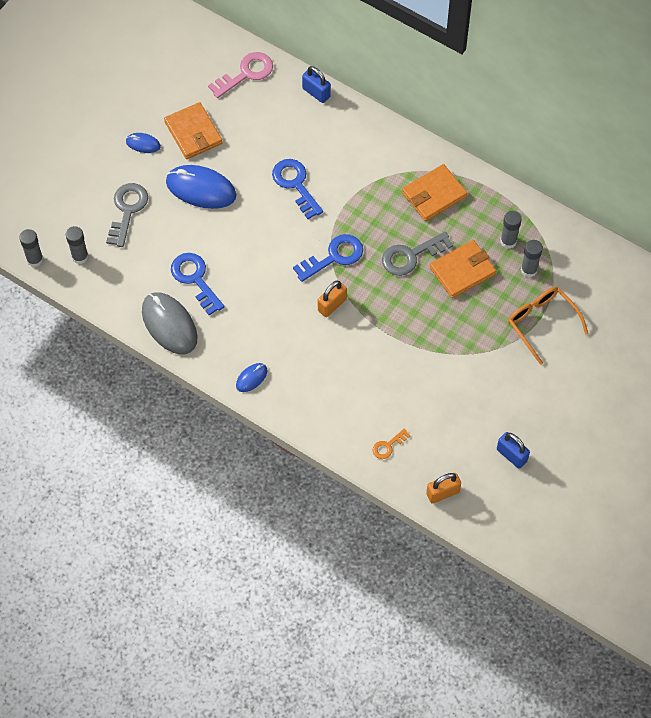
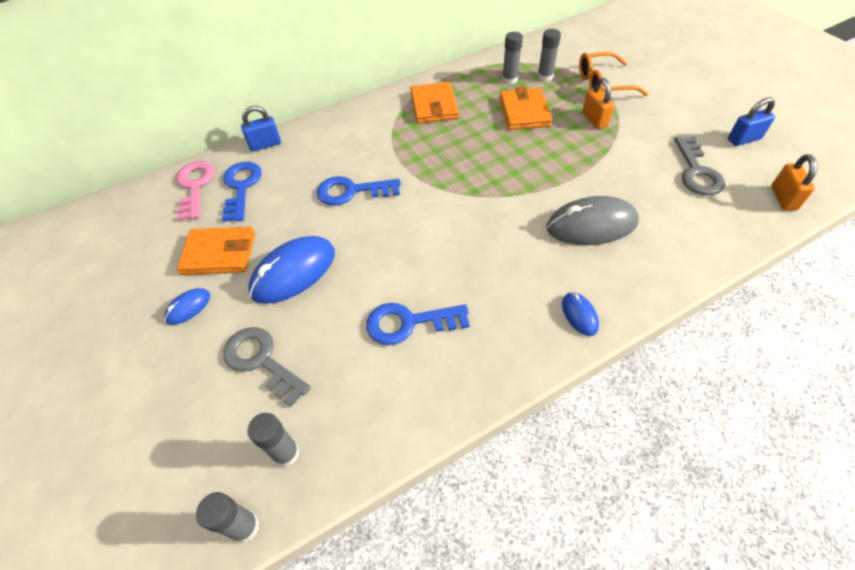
camera: 60 degrees left, 10 degrees down
(169, 325) = (459, 378): grey mouse -> grey mouse (591, 225)
(332, 305) = (514, 210): orange padlock -> orange padlock (594, 119)
(334, 257) = (456, 190): blue key -> blue key (241, 187)
(388, 446) = (713, 222): orange key -> none
(411, 256) = (489, 138): grey key -> grey key (696, 171)

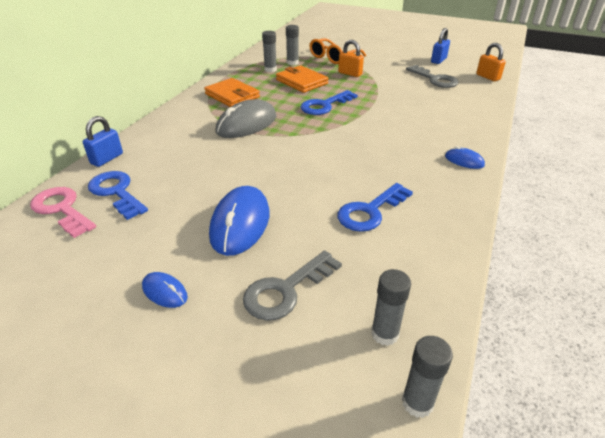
camera: 40 degrees left, 15 degrees down
(188, 307) = (164, 292): blue mouse -> blue mouse turned 60 degrees counterclockwise
(219, 253) = (150, 242): orange wallet -> none
(262, 361) = (286, 290): grey key -> grey key turned 45 degrees counterclockwise
(352, 191) = (227, 159): blue key -> blue key (325, 105)
(591, 225) = (413, 119): grey mouse -> grey mouse (246, 124)

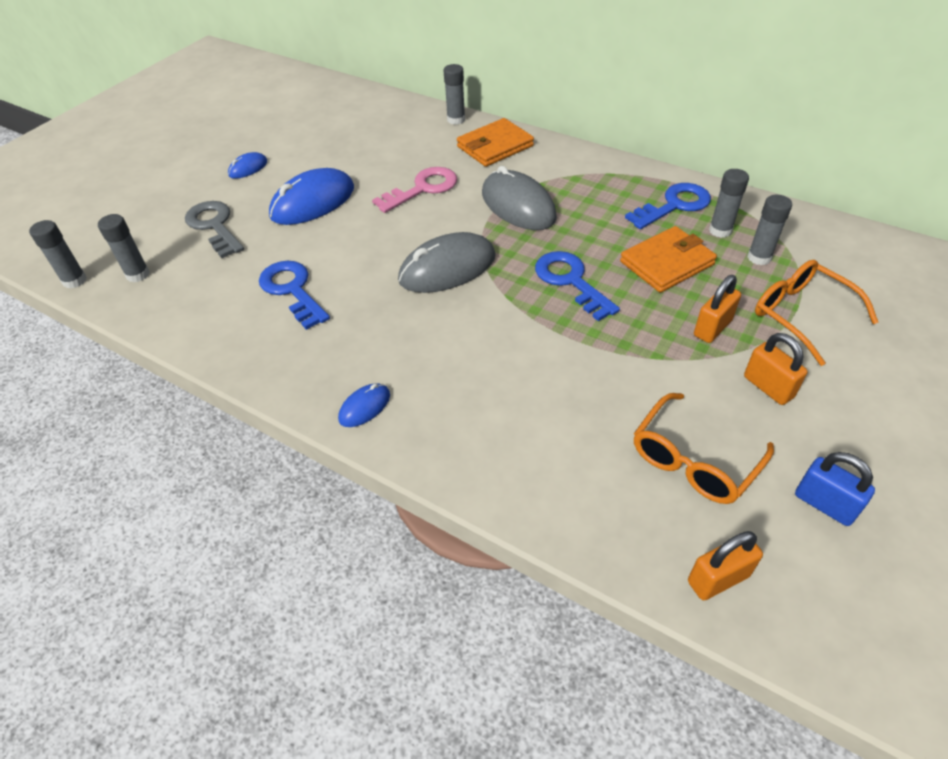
camera: 100 degrees right, 10 degrees up
(62, 209) = (376, 110): pink key -> pink key (422, 189)
(107, 159) = (456, 120): blue padlock -> grey glue stick
(116, 192) = (392, 132): blue key -> blue key (674, 205)
(232, 96) = (610, 193): orange wallet -> orange wallet (495, 146)
(240, 224) = (313, 202): blue mouse -> blue mouse turned 60 degrees counterclockwise
(323, 145) = (447, 268): none -> grey mouse
(383, 65) = (768, 387): none -> orange padlock
(435, 79) = (694, 460): grey key -> orange glasses

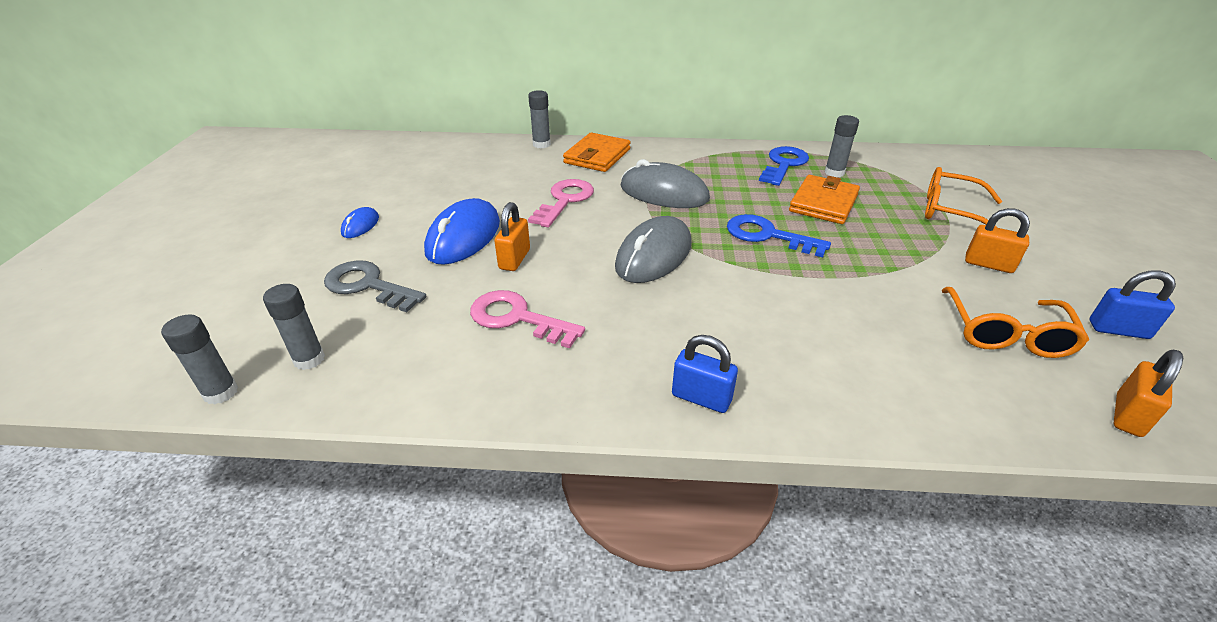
camera: 30 degrees left, 10 degrees down
(292, 290) = (517, 318): blue key -> pink key
(364, 407) = (701, 398): blue mouse -> blue padlock
(712, 328) = (906, 237): orange padlock -> orange padlock (514, 259)
(759, 257) = (880, 183): grey glue stick -> none

